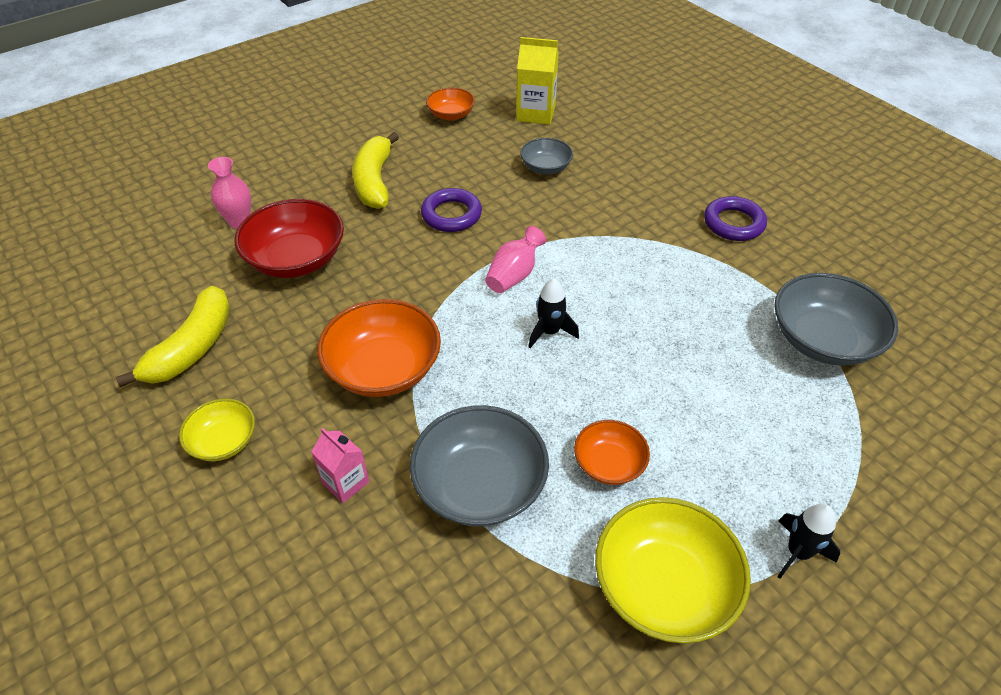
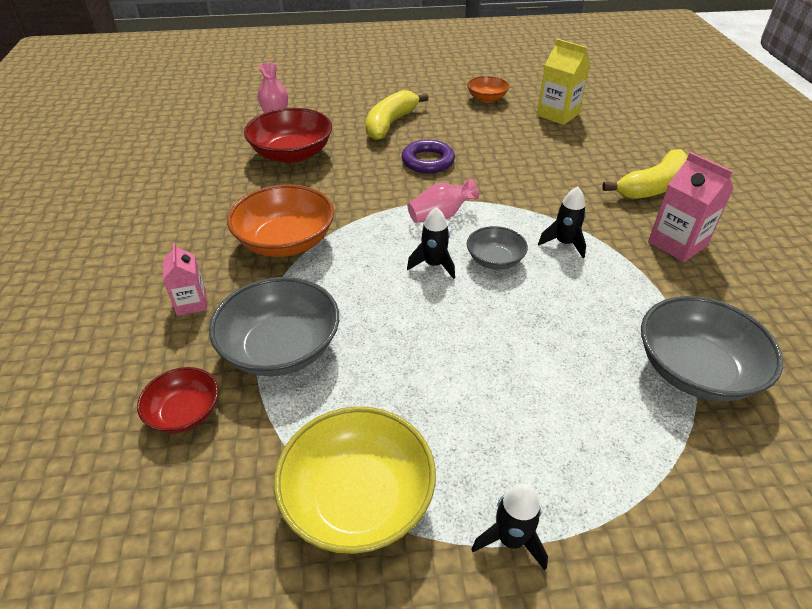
camera: 30 degrees right, 5 degrees down
(192, 348) = (178, 183): yellow banana -> yellow banana (652, 187)
(223, 441) = (142, 245): yellow bowl -> none
(446, 596) = (184, 412): none -> red bowl
(546, 167) = (533, 152): grey bowl -> grey bowl (495, 260)
(609, 464) = (396, 380): orange bowl -> none
(645, 260) = (564, 243): none -> black rocket
(733, 223) = (677, 244): purple ring -> pink carton

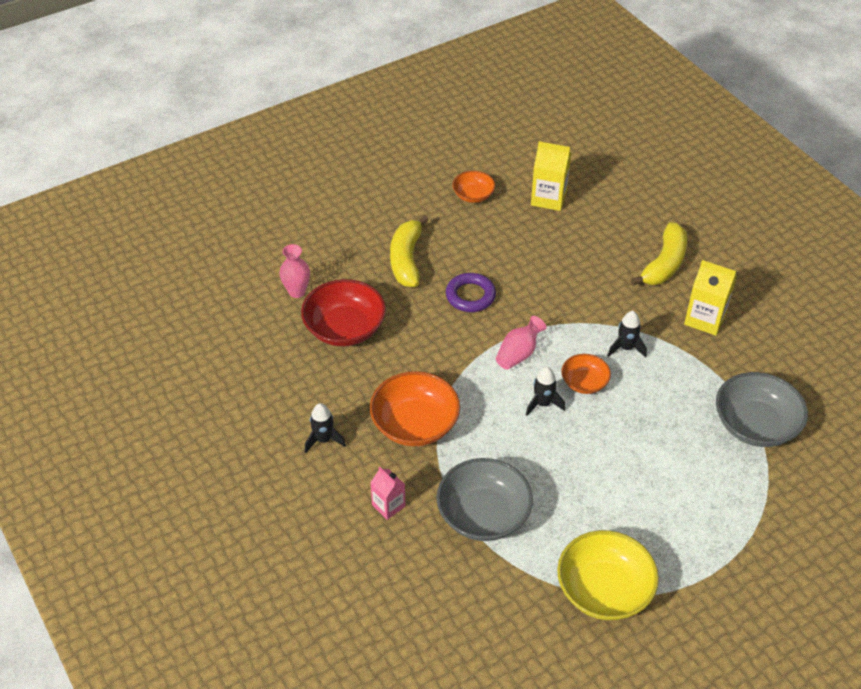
camera: 25 degrees left, 5 degrees up
(184, 412) = (457, 584): red bowl -> none
(495, 260) = (584, 382): grey bowl -> orange bowl
(511, 539) = (700, 576): black rocket -> black rocket (323, 440)
(677, 244) = (705, 319): pink carton -> yellow carton

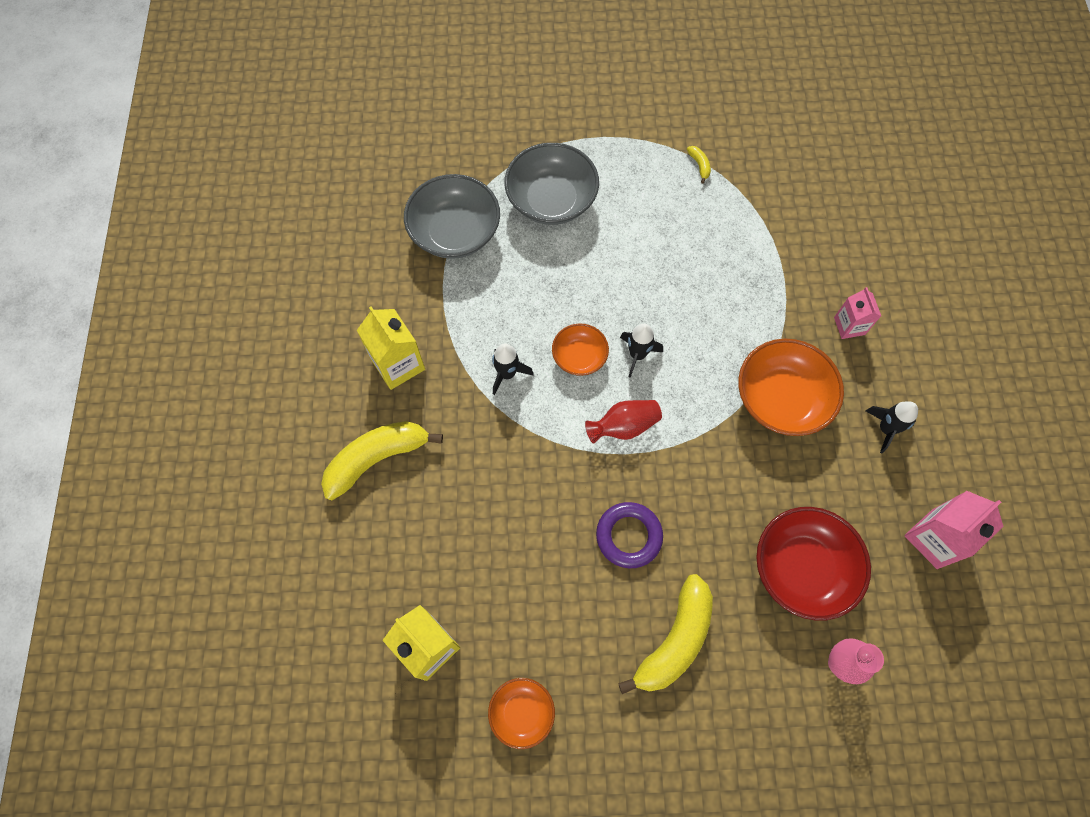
camera: 150 degrees left, 20 degrees up
(259, 384) = (934, 538): none -> pink carton
(483, 514) = (764, 274): grey bowl -> grey bowl (551, 200)
(518, 354) = (624, 426): pink vase -> red vase
(604, 590) = (699, 165): yellow bowl -> yellow banana

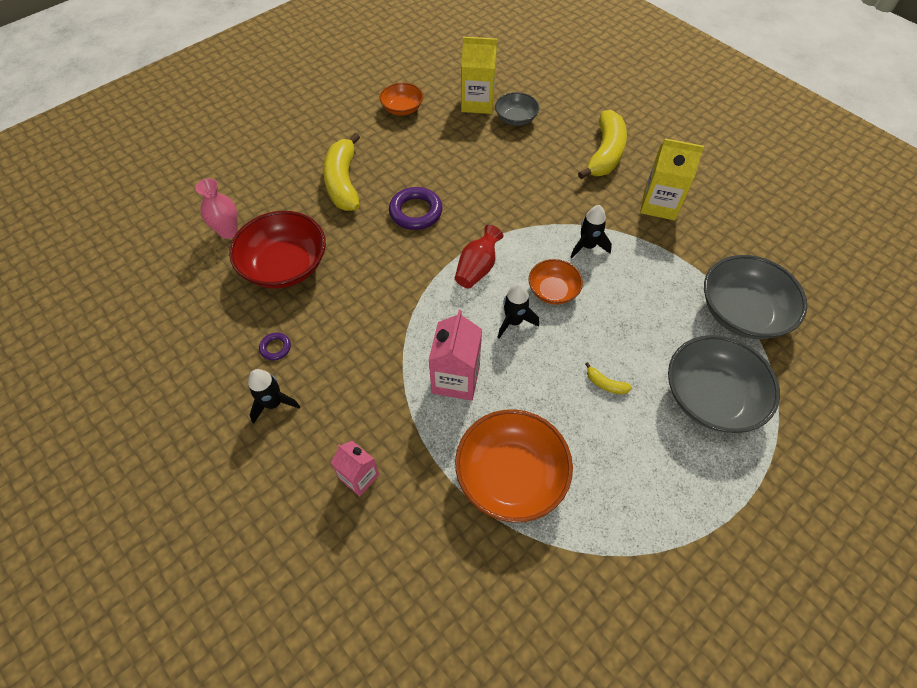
camera: 140 degrees right, 10 degrees down
(412, 584) = (515, 119): none -> grey bowl
(699, 165) = (631, 547): yellow banana -> yellow banana (605, 384)
(781, 398) = (376, 367): orange bowl -> orange bowl (511, 475)
(858, 480) = (275, 348): none -> purple ring
(934, 538) = (192, 346): pink carton -> pink carton (455, 379)

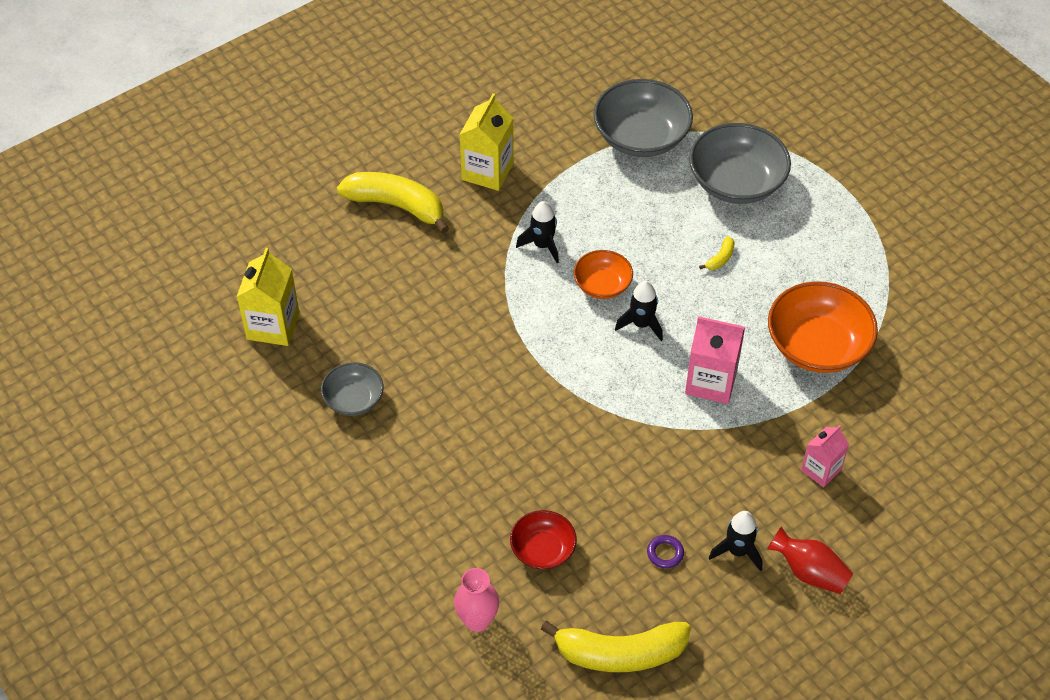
camera: 85 degrees left, 5 degrees down
(285, 266) = (543, 549): red bowl -> red bowl, size x0.56
(343, 182) = (403, 487): yellow banana -> yellow banana (619, 653)
(402, 109) = (267, 414): orange bowl -> none
(415, 212) = (468, 407): purple ring -> none
(477, 268) = (565, 351): red vase -> red vase (809, 572)
(515, 119) = (314, 287): grey bowl -> grey bowl (353, 399)

